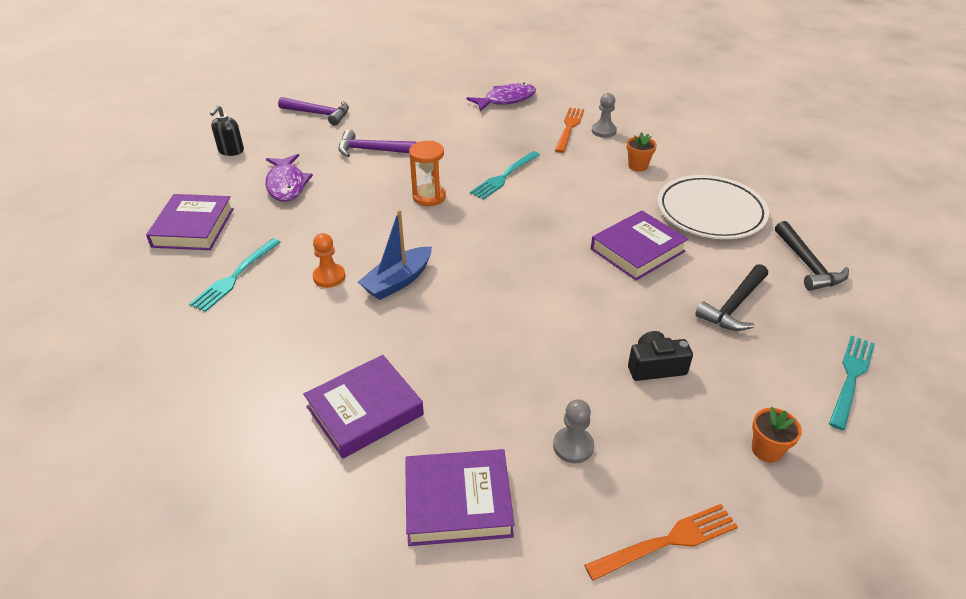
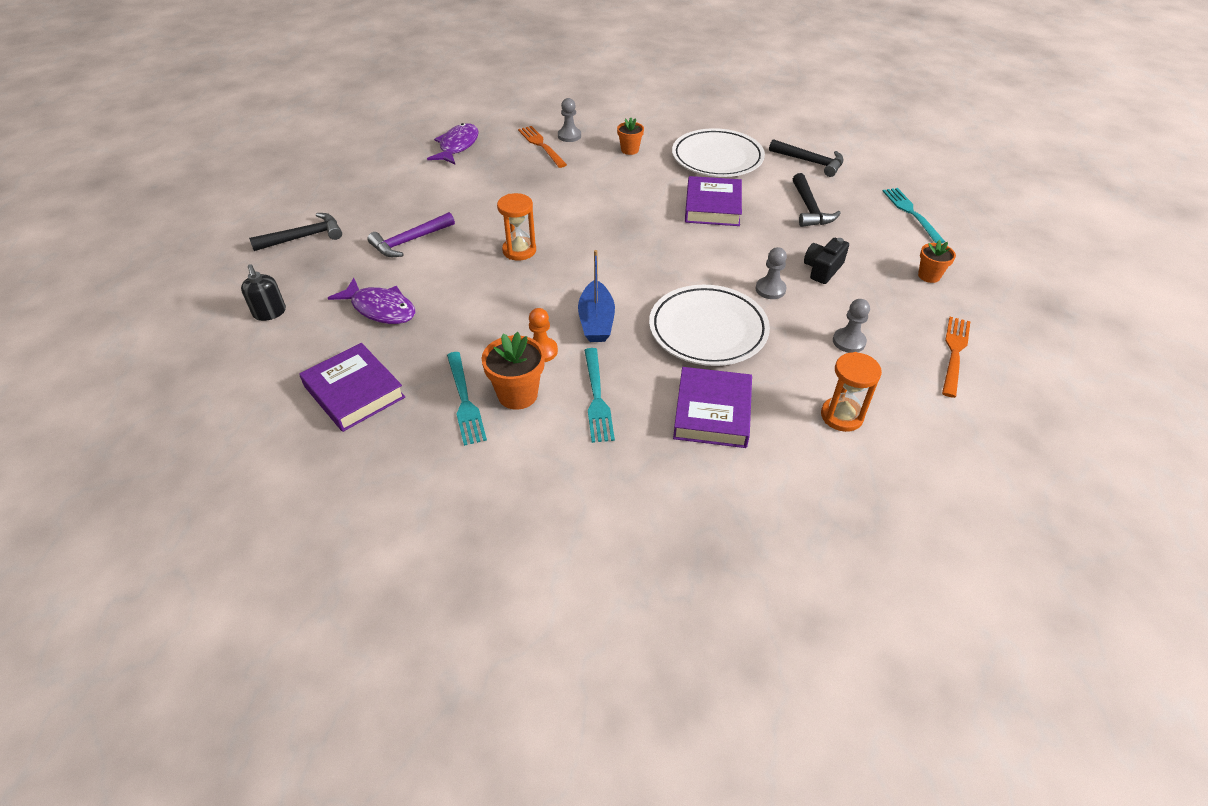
camera: 45 degrees left, 5 degrees up
(268, 296) = (517, 394): none -> orange flower pot
(319, 114) = (304, 237): purple hammer -> black hammer
(458, 502) = (841, 416): purple book -> orange hourglass
(467, 346) = (708, 330): none -> white plate
(504, 177) = (551, 205): turquoise fork -> turquoise fork (597, 398)
(575, 350) = (770, 289): none -> grey pawn

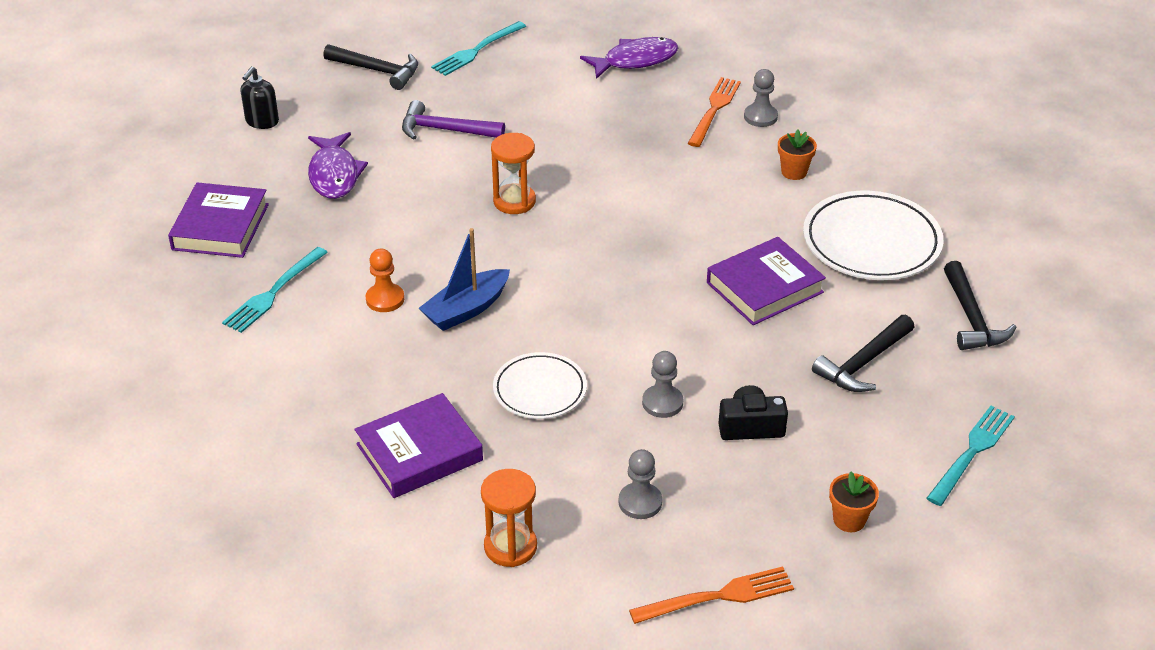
camera: 50 degrees right, 5 degrees down
(517, 394) = (313, 318): orange flower pot -> none
(597, 398) = (359, 368): turquoise fork -> turquoise fork (476, 50)
(708, 330) = (540, 390): white plate -> white plate, size x0.61

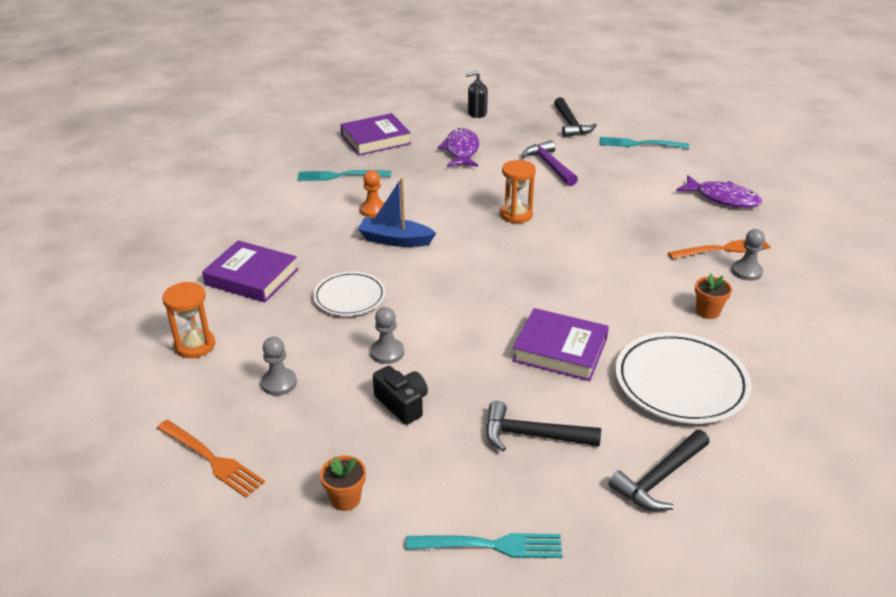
camera: 55 degrees right, 5 degrees down
(334, 174) = (461, 150): purple fish -> purple fish turned 135 degrees clockwise

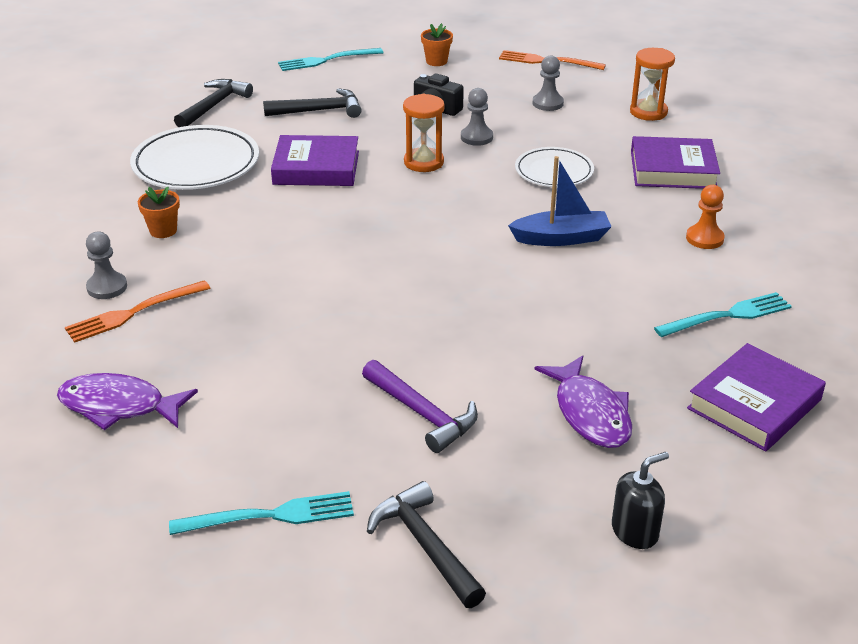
camera: 160 degrees right, 0 degrees up
(373, 210) = (625, 271): orange pawn -> orange pawn (704, 238)
(516, 214) = (431, 306): orange hourglass -> orange hourglass (423, 162)

